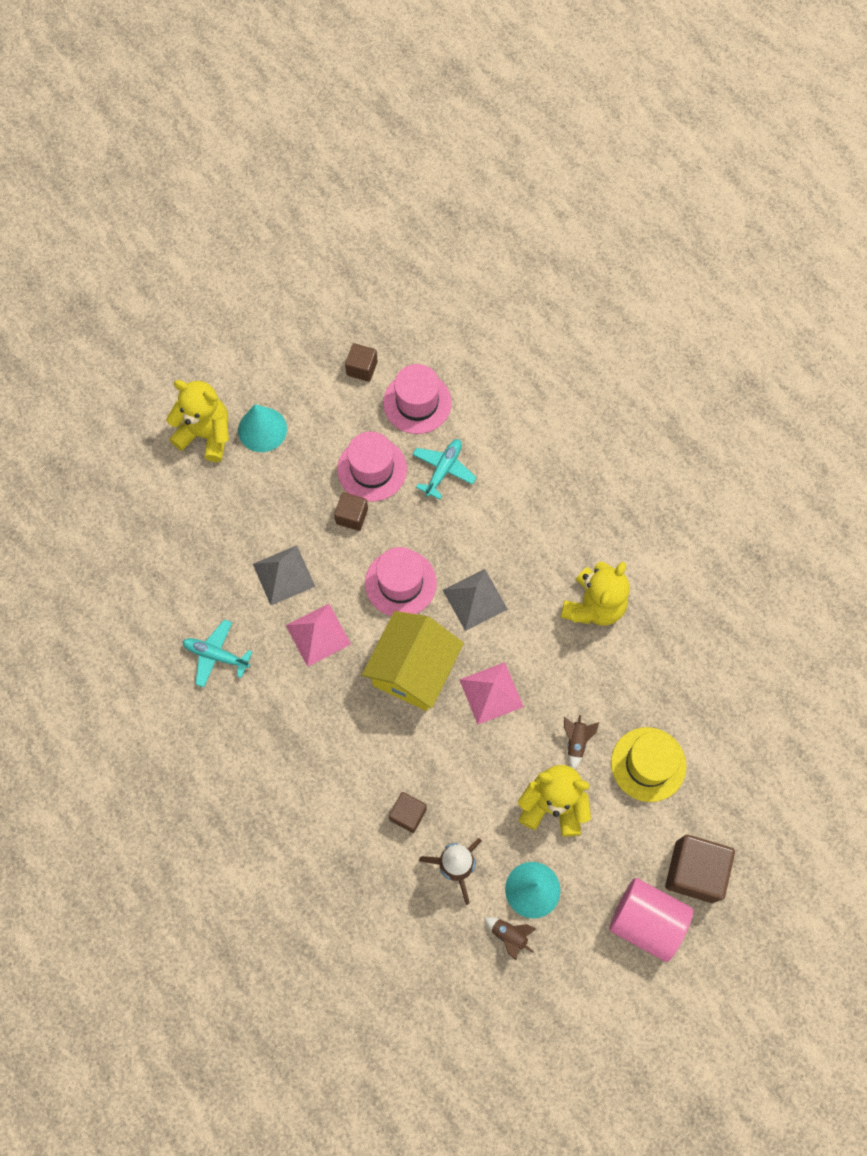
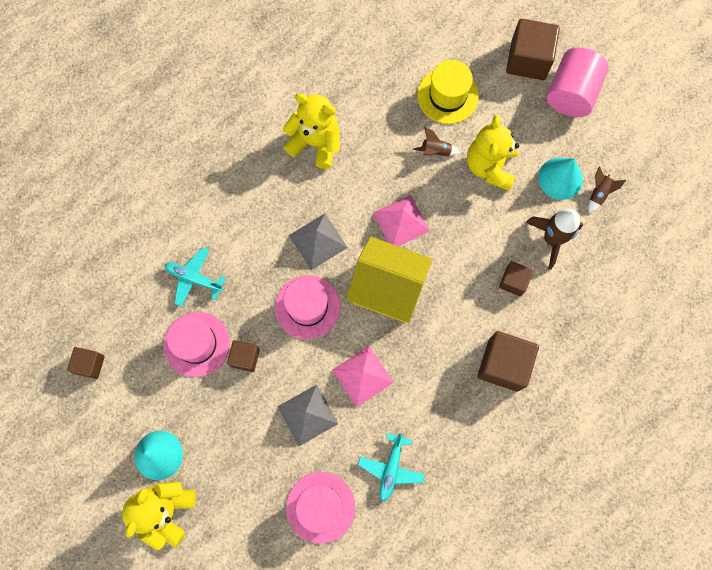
camera: 95 degrees left, 5 degrees up
(312, 790) = (503, 364): none -> brown cube
(417, 403) = (126, 308): pink hat -> pink hat (320, 507)

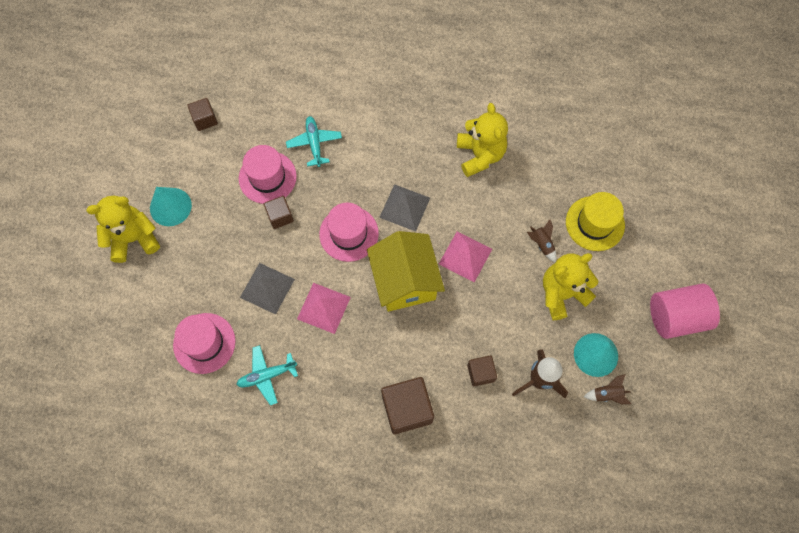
camera: 55 degrees right, 5 degrees down
(528, 60) = (676, 264): brown cube -> none

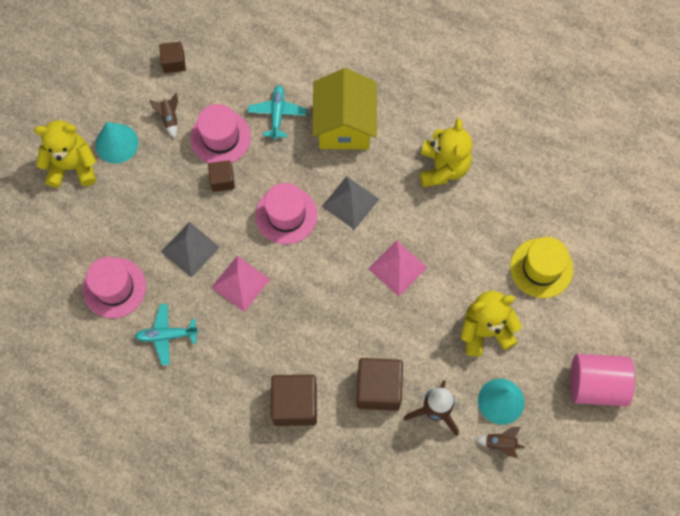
camera: 15 degrees right, 0 degrees up
(405, 281) = (329, 277): yellow house -> yellow house (344, 125)
(480, 373) = (378, 388): brown cube -> brown cube, size x1.77
(542, 244) = (480, 275): brown rocket -> brown rocket (169, 118)

